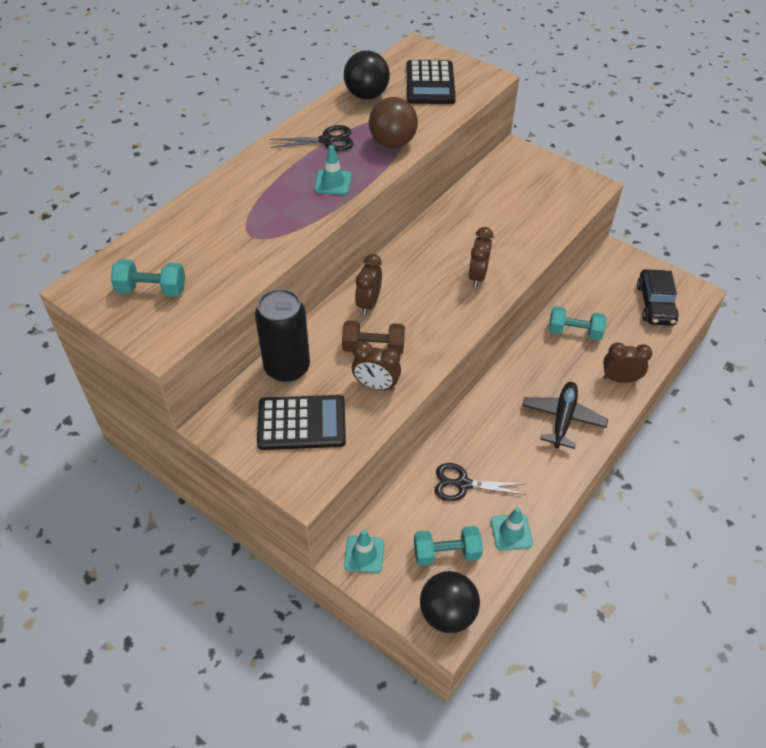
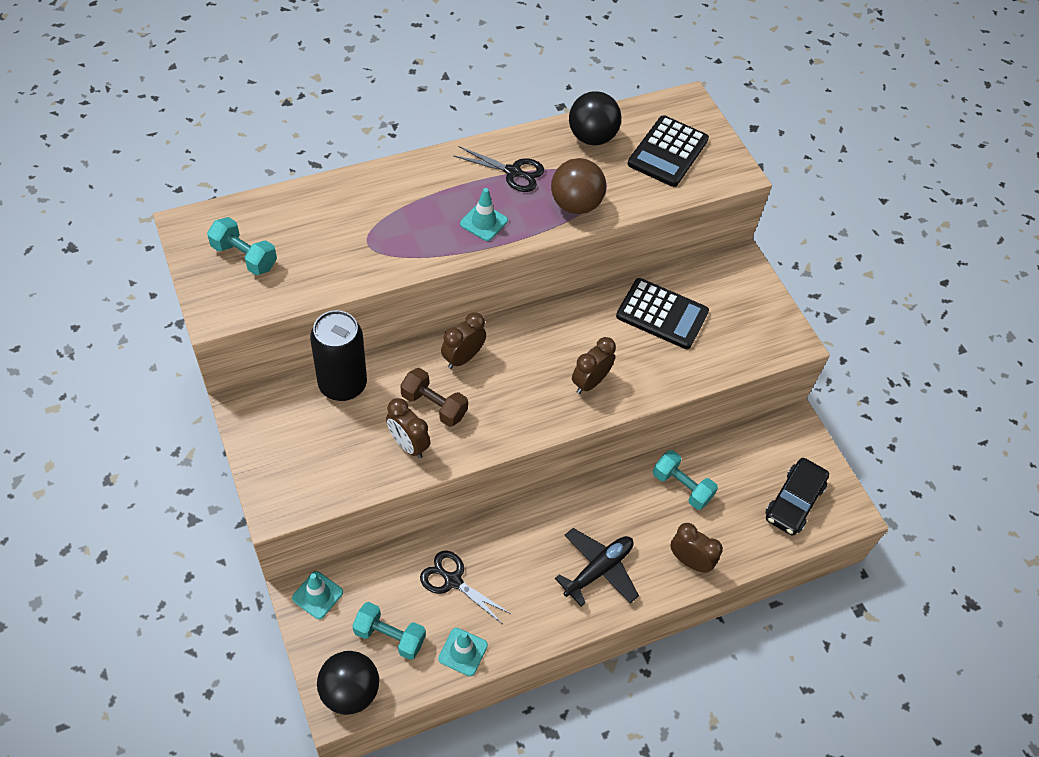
camera: 25 degrees right, 5 degrees up
(301, 423) = (317, 446): black calculator -> black calculator (662, 314)

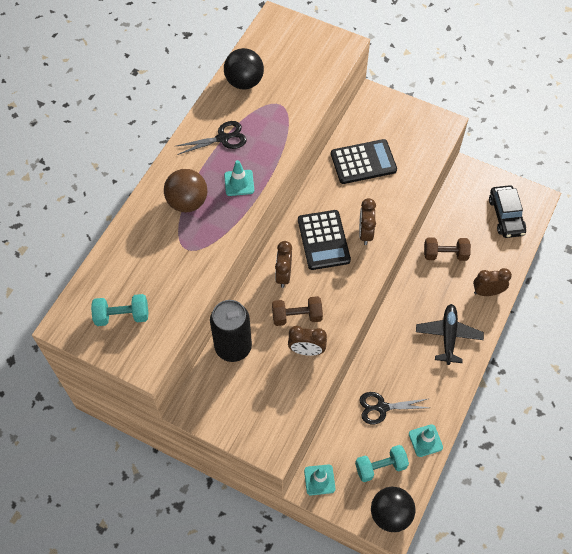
camera: 35 degrees left, 5 degrees up
(575, 204) = (278, 132): brown ball -> brown ball (187, 202)
(668, 152) = (296, 60): black calculator -> black calculator (323, 240)
(681, 487) = (445, 254): turquoise dumbbell -> brown dumbbell

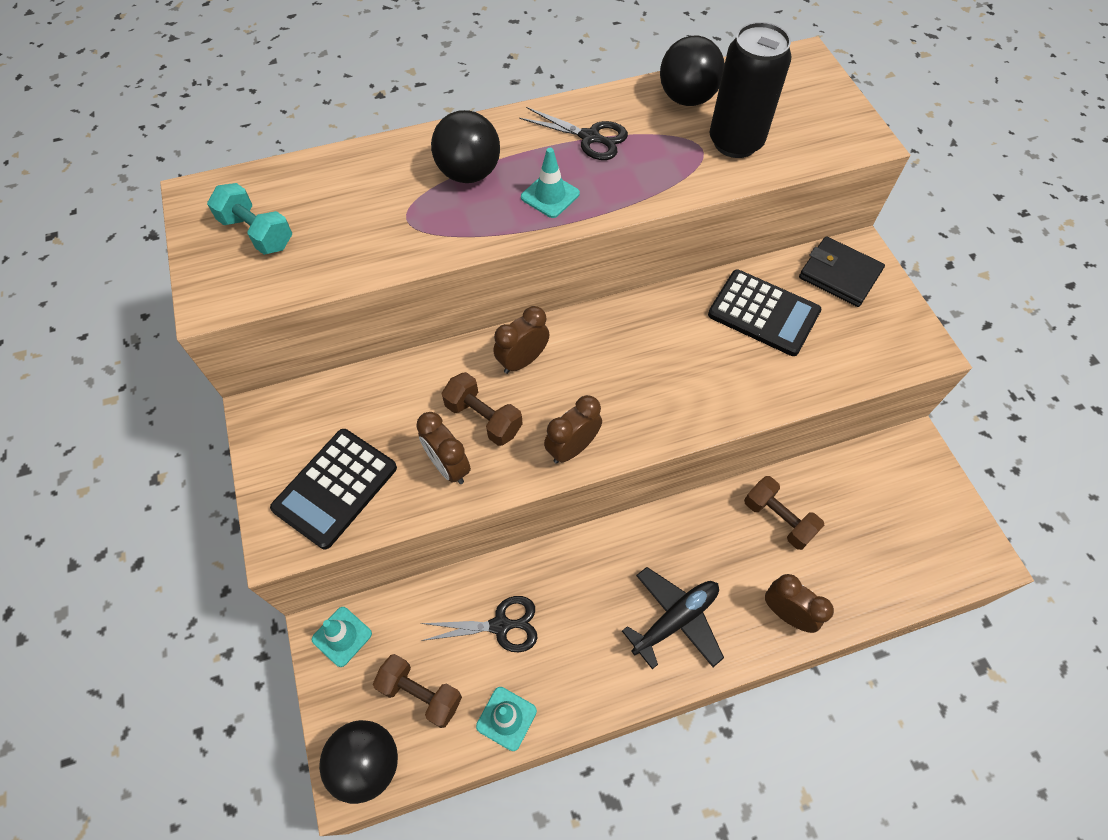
camera: 45 degrees right, 0 degrees up
(187, 202) = (469, 173): brown ball -> black ball
(233, 347) = (378, 389): black can -> black can (735, 142)
(323, 240) = (613, 361): black calculator -> black calculator (335, 488)
(365, 233) = (673, 394): brown clock -> brown clock (572, 448)
(376, 116) = (839, 274): none -> black wallet
(380, 467) = (421, 693): turquoise dumbbell -> brown dumbbell
(382, 407) = (501, 625): black scissors -> black scissors turned 135 degrees clockwise
(506, 216) = (915, 542): black car -> none

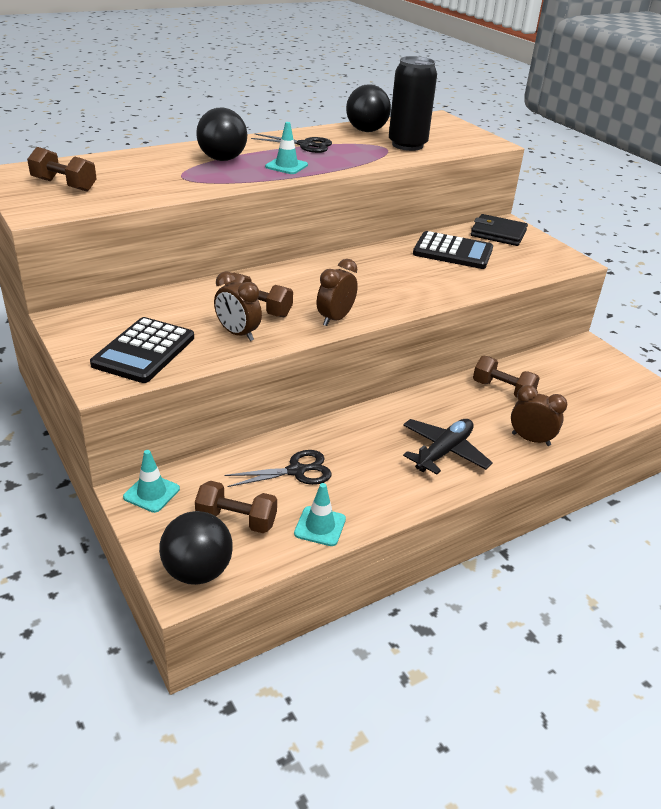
camera: 15 degrees left, 25 degrees down
(257, 233) = (64, 185): turquoise dumbbell -> brown dumbbell
(522, 361) = (279, 281): brown clock -> none

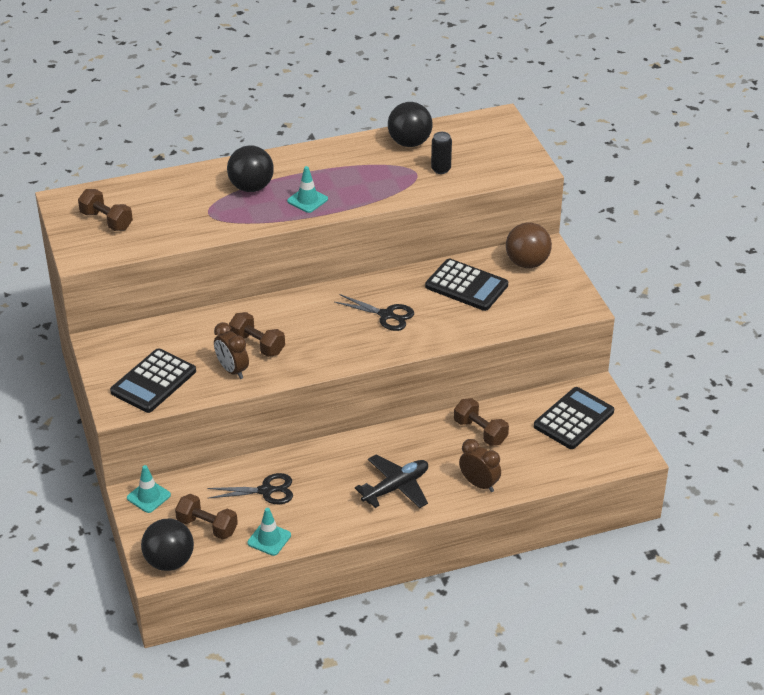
camera: 15 degrees right, 5 degrees up
(305, 145) = (337, 166): black scissors -> black scissors (386, 315)
(335, 319) = (320, 361): brown clock -> none
(407, 145) = (441, 169): black can -> black can, size x0.50
(498, 233) = (527, 263): black wallet -> brown ball
(585, 371) = (573, 419): none -> black calculator

